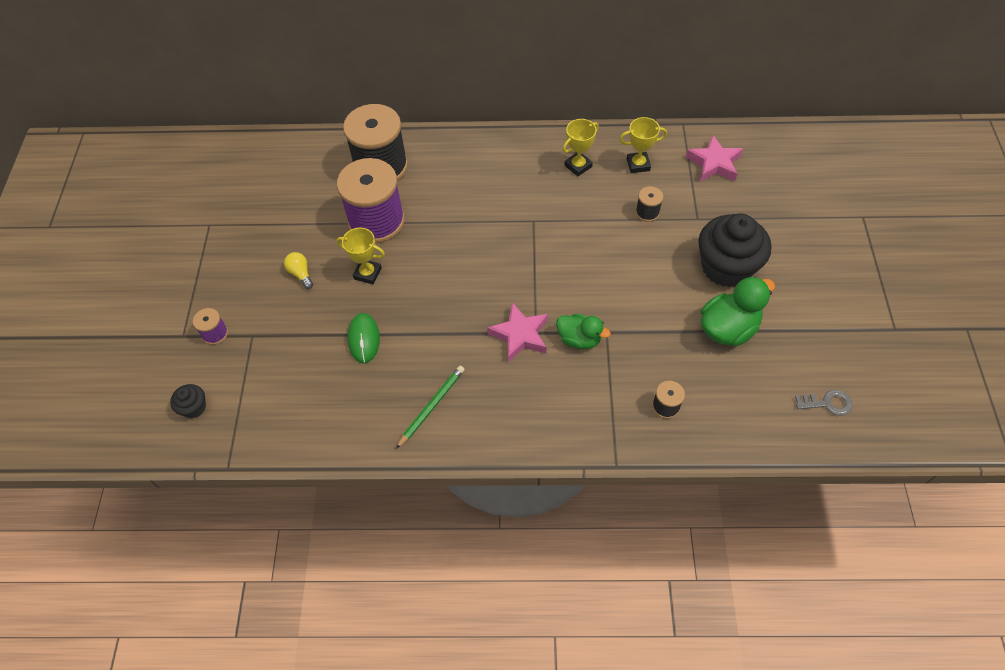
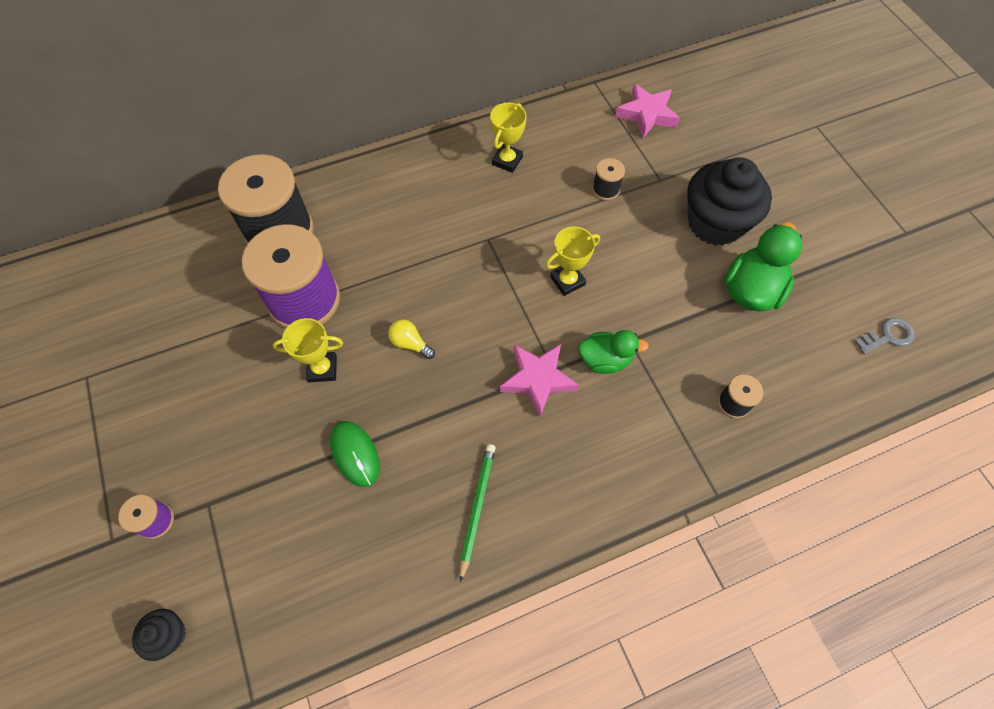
camera: 25 degrees left, 5 degrees up
(301, 274) = (237, 399): yellow light bulb -> yellow light bulb (410, 344)
(638, 164) = (570, 139): yellow trophy -> yellow trophy (567, 281)

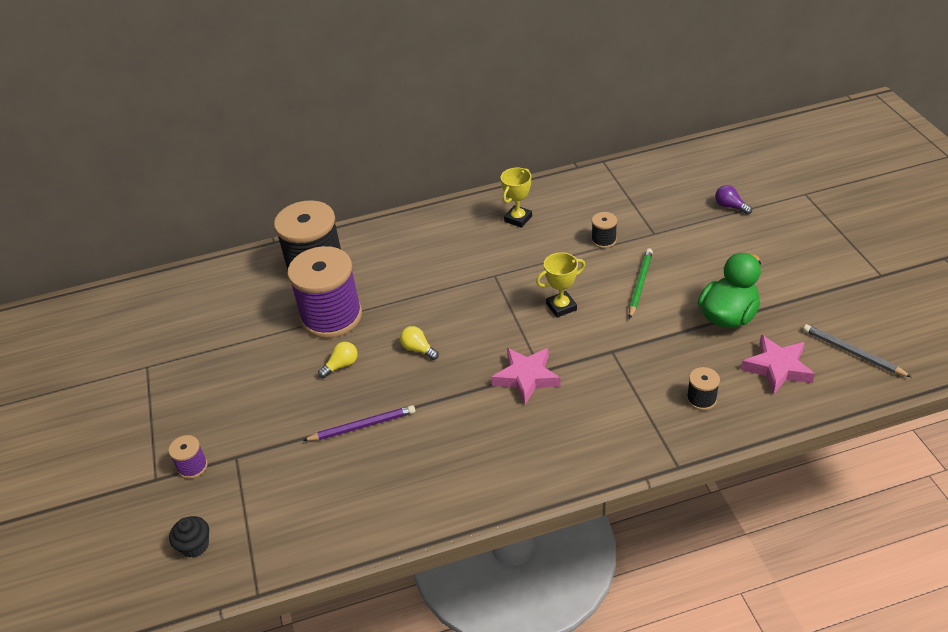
camera: 10 degrees right, 20 degrees down
(322, 369) = (341, 365): yellow trophy -> yellow light bulb
(355, 454) = (362, 426): green mouse -> purple pencil
(477, 508) = (462, 468): green pencil -> green pencil (640, 284)
(605, 360) = (588, 365): green duck -> none
(647, 114) = (648, 185): pink star -> pink star (777, 368)
(715, 223) = (701, 266): black cupcake -> none
(738, 143) = (730, 206): none -> purple light bulb
(888, 336) = (853, 353): grey key -> grey pencil

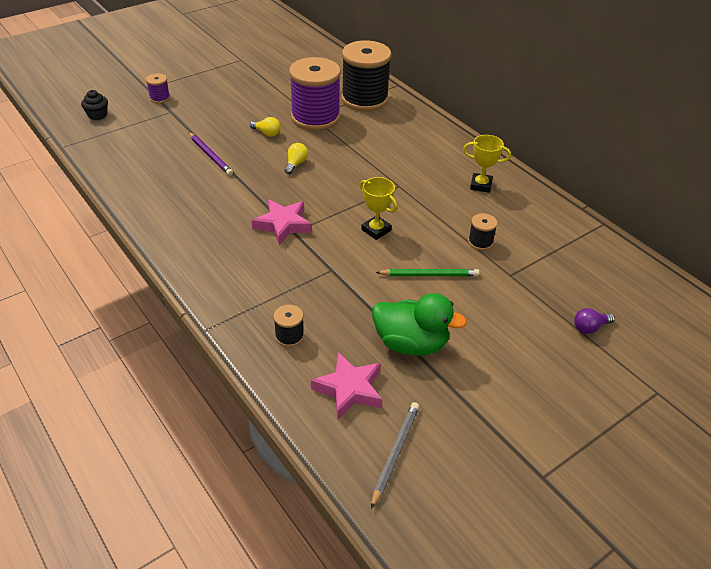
camera: 65 degrees right, 0 degrees up
(730, 206) = (590, 327): purple light bulb -> purple light bulb turned 135 degrees counterclockwise

